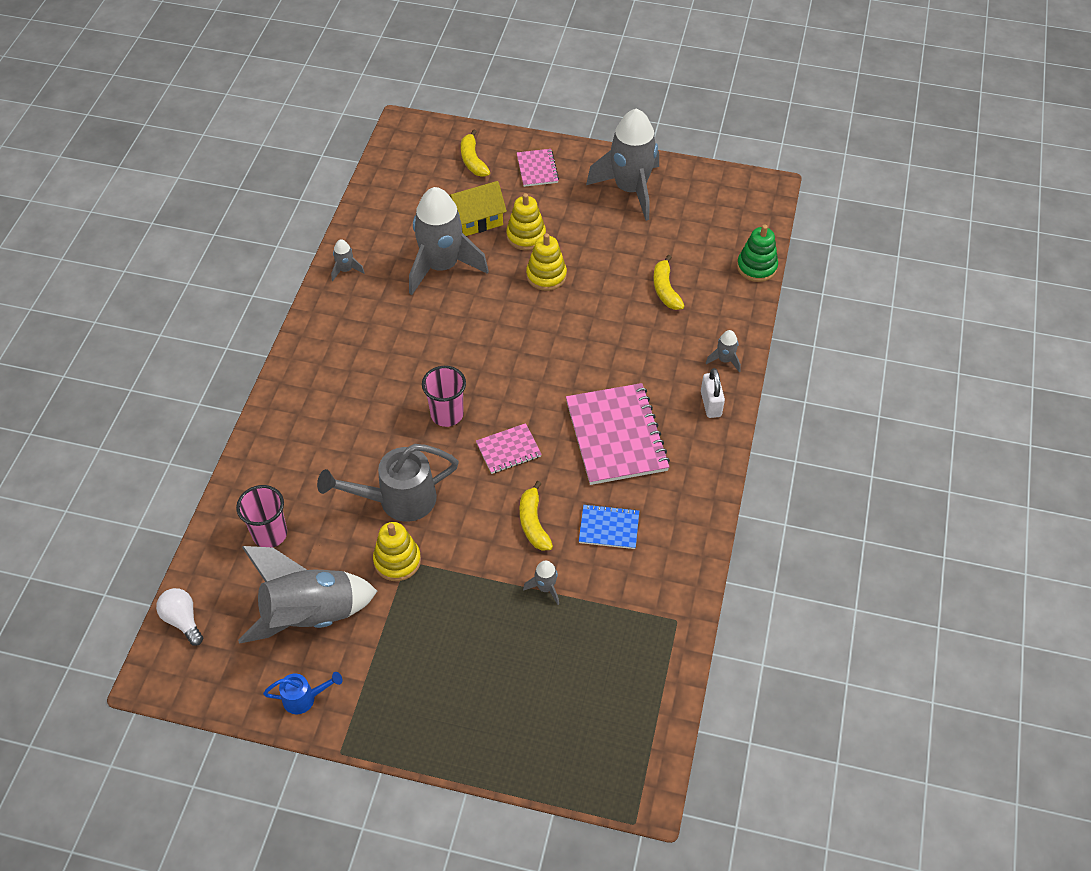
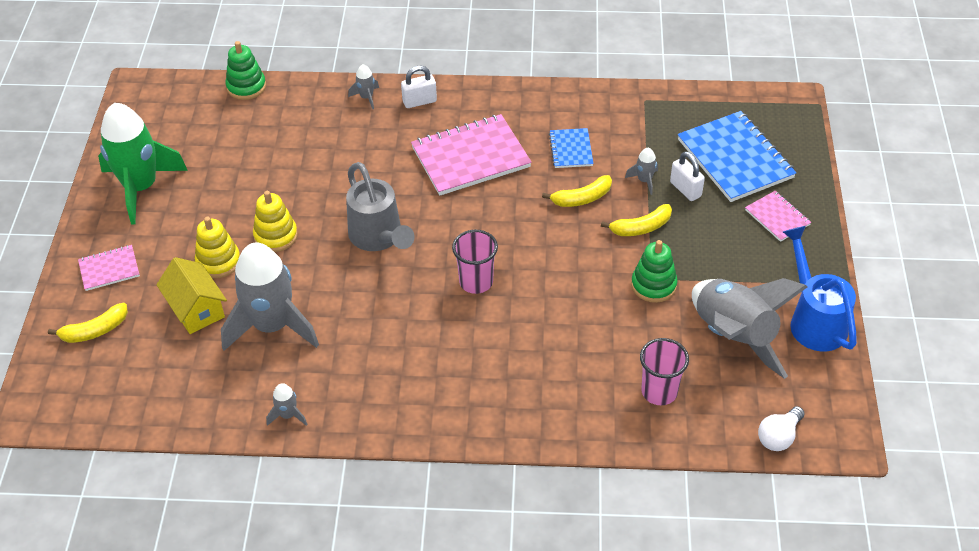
camera: 100 degrees left, 5 degrees down
(304, 698) = (814, 320): blue watering can -> blue watering can, size x1.94
(397, 561) = (653, 285): yellow stacking toy -> green stacking toy
(398, 500) = (587, 299): grey watering can -> grey watering can (379, 237)
(508, 450) = (506, 228): pink notebook -> pink notebook (777, 217)
(522, 625) = (685, 189): none -> white padlock
(558, 691) = (735, 159): none -> blue notebook
(630, 189) = (141, 187): grey rocket -> green rocket
(665, 289) = (283, 145): yellow banana -> yellow banana (641, 227)

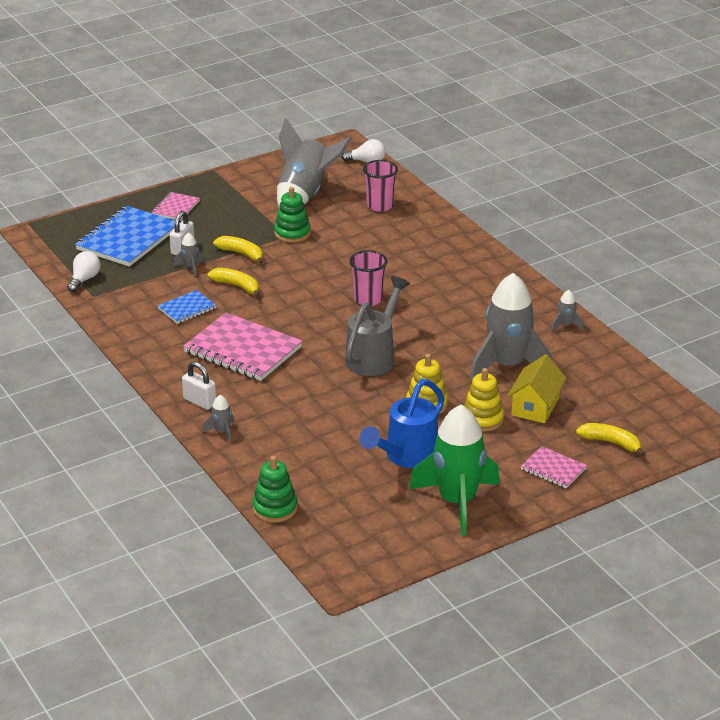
camera: 125 degrees left, 15 degrees down
(678, 104) = (84, 279): none -> white light bulb
(814, 320) = (260, 173): blue watering can -> blue watering can (406, 456)

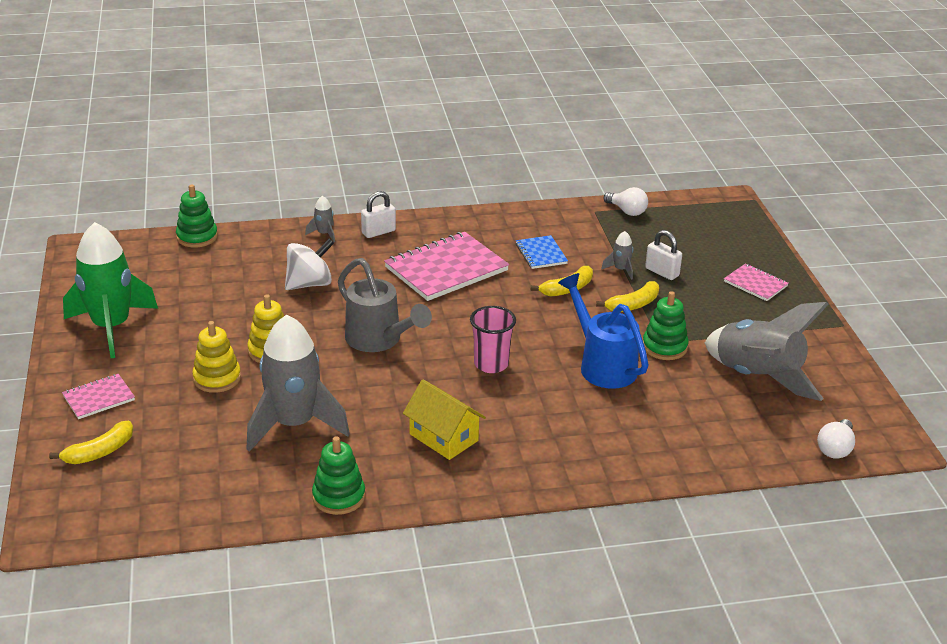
camera: 110 degrees right, 0 degrees up
(128, 239) = (697, 245): blue notebook -> none
(314, 415) = (309, 284): none -> white spinning top
(380, 206) = (707, 428): pink cup -> none
(406, 456) = (201, 317): blue watering can -> blue watering can (602, 365)
(535, 406) = (206, 420): yellow house -> yellow house (443, 437)
(566, 325) = (339, 497): grey rocket -> green stacking toy

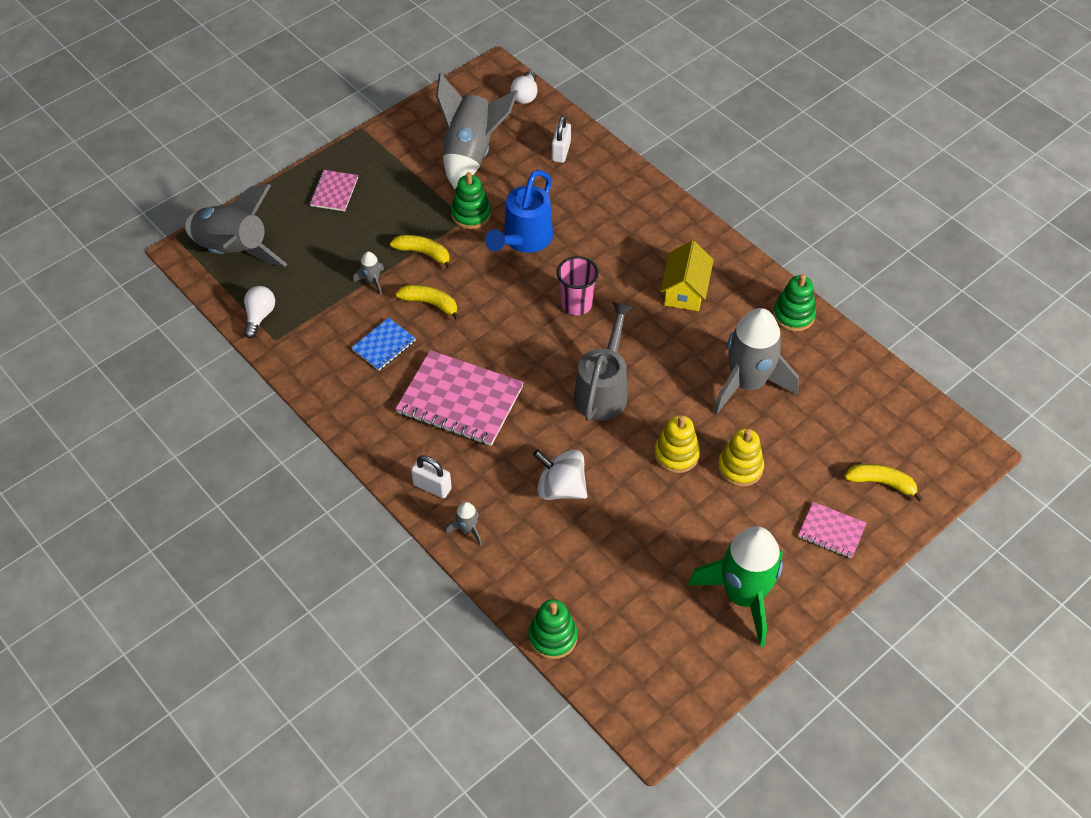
camera: 120 degrees left, 20 degrees up
(662, 272) = (357, 254): white padlock -> white padlock (561, 152)
(714, 219) = (233, 251): none -> grey rocket
(835, 449) = (525, 95): white light bulb -> white light bulb turned 105 degrees clockwise

